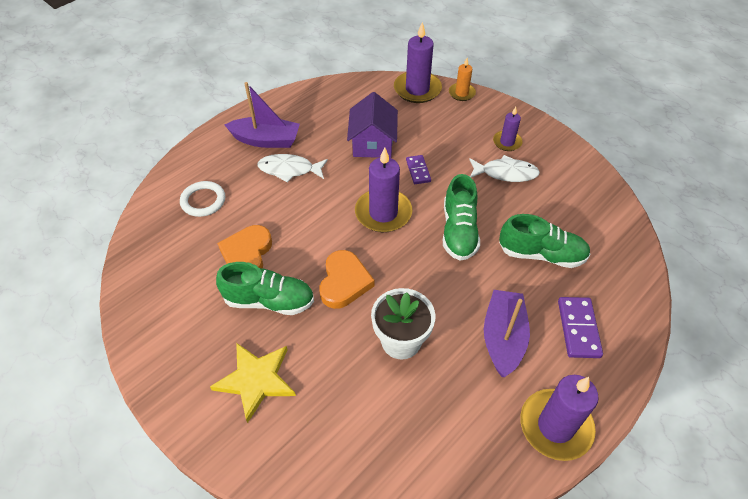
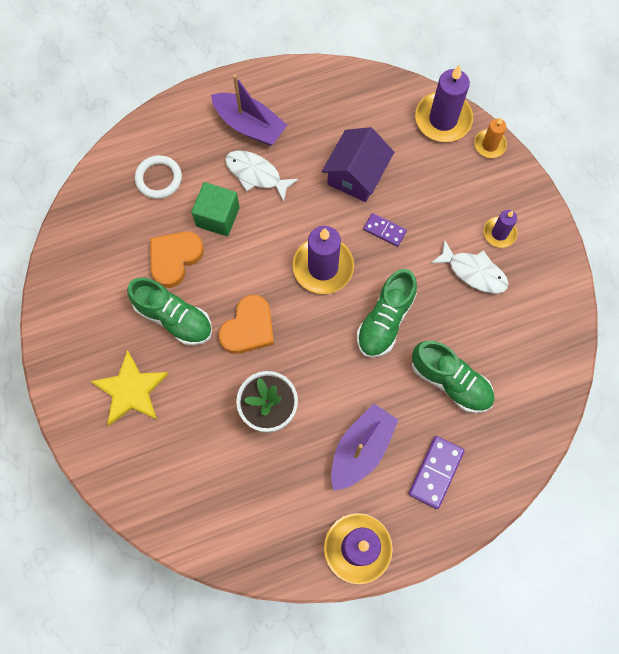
camera: 25 degrees right, 20 degrees up
(271, 210) = (218, 217): none -> green cube
(418, 171) = (384, 230): purple domino -> purple domino turned 75 degrees counterclockwise

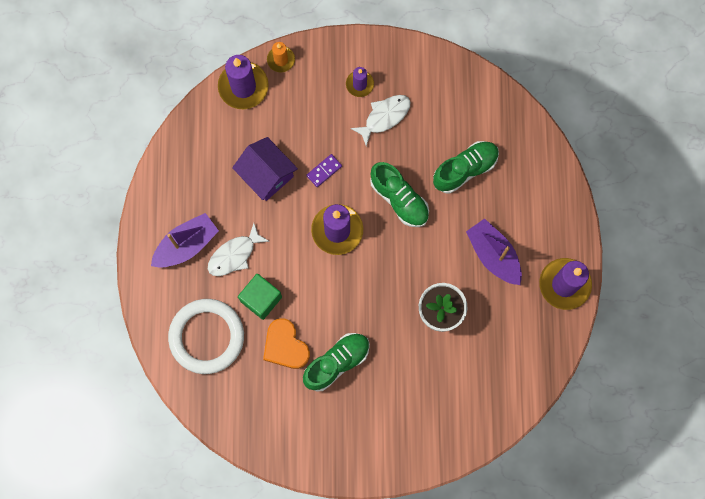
camera: 70 degrees left, 5 degrees up
(131, 390) = (385, 415): yellow star -> none
(159, 178) = (207, 337): white ring -> white ring, size x1.79
(248, 328) = (367, 306): orange heart -> none
(435, 472) = (529, 207): purple domino -> none

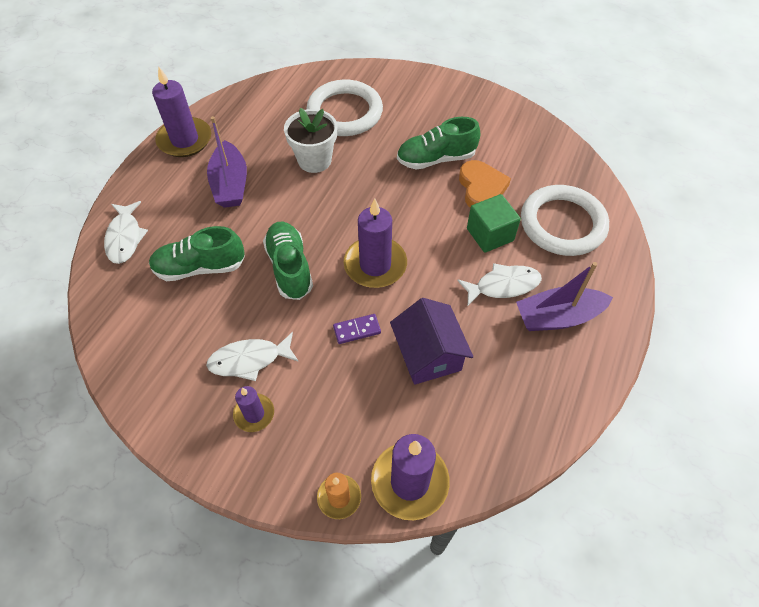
camera: 155 degrees left, 20 degrees down
(444, 384) = (345, 112): none -> white ring
(539, 168) = (125, 237): none -> white fish

